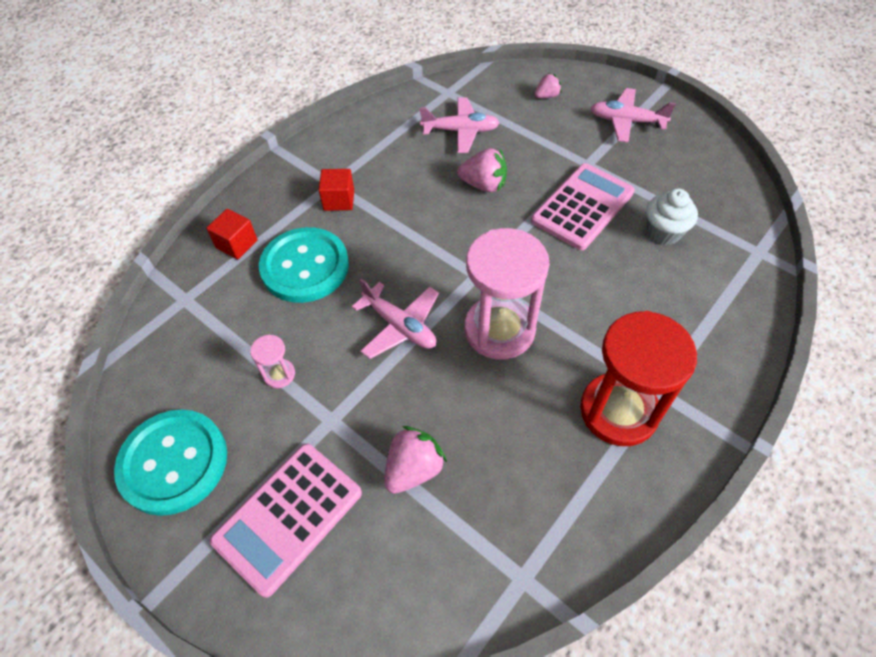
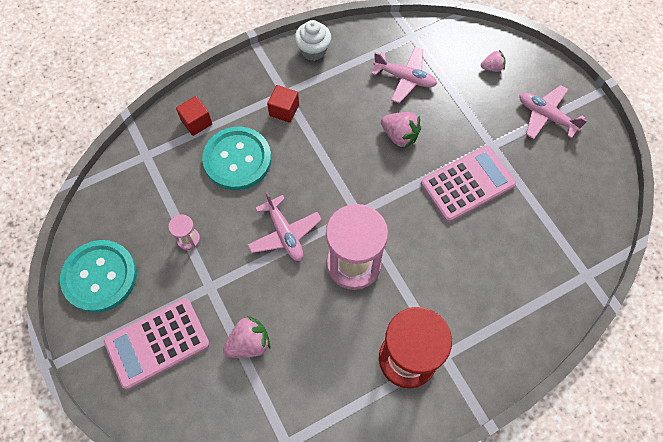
camera: 20 degrees right, 10 degrees up
(663, 232) = (519, 230): white cupcake -> white cupcake (313, 51)

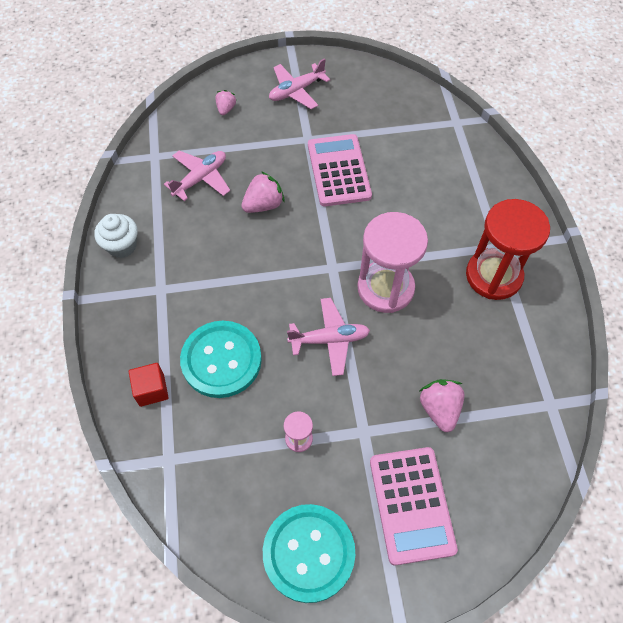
camera: 70 degrees left, 5 degrees down
(284, 110) = (182, 296): red cube -> none

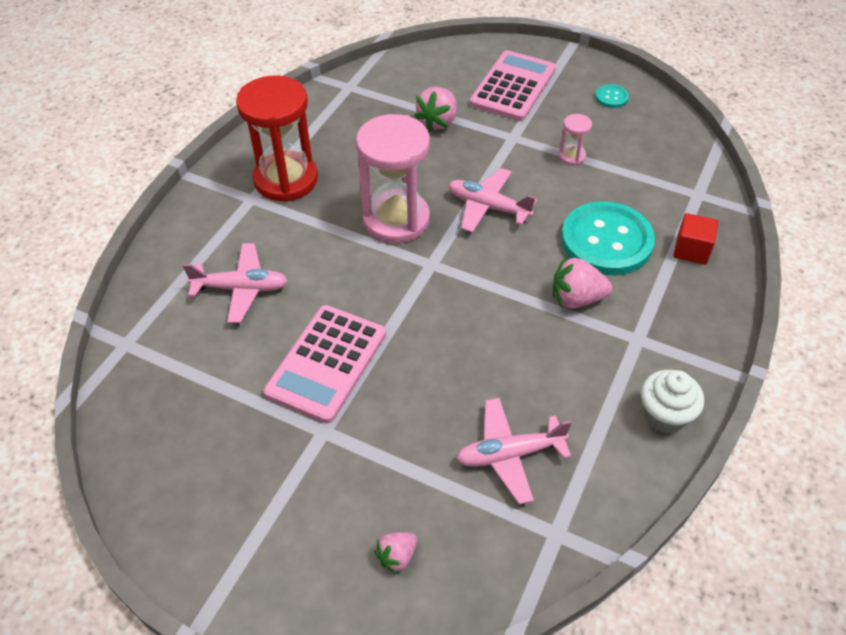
camera: 145 degrees left, 10 degrees down
(263, 205) = (453, 371): pink strawberry -> pink strawberry (576, 298)
(296, 91) = (268, 523): pink plane -> pink plane (241, 288)
(308, 553) = (611, 97): turquoise button -> turquoise button, size x0.42

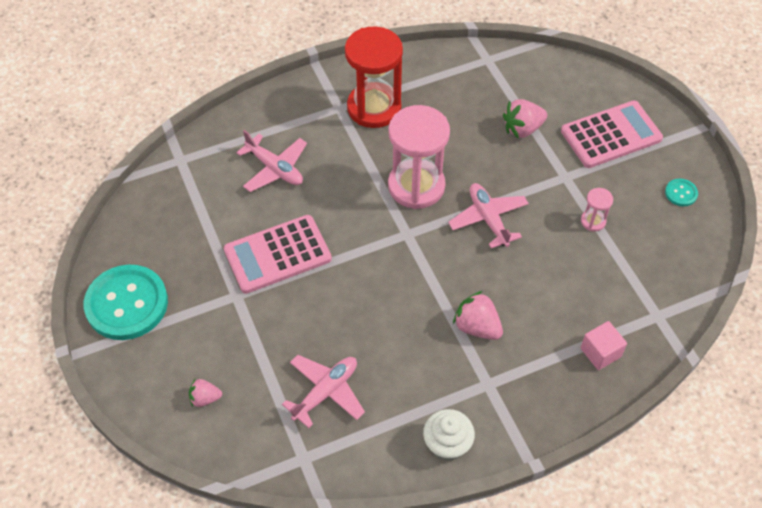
camera: 40 degrees right, 5 degrees up
(510, 454) = (326, 392): pink plane -> pink plane turned 105 degrees clockwise
(606, 241) = (545, 302): turquoise button -> turquoise button (127, 304)
(691, 250) = (600, 352): red cube -> pink cube

